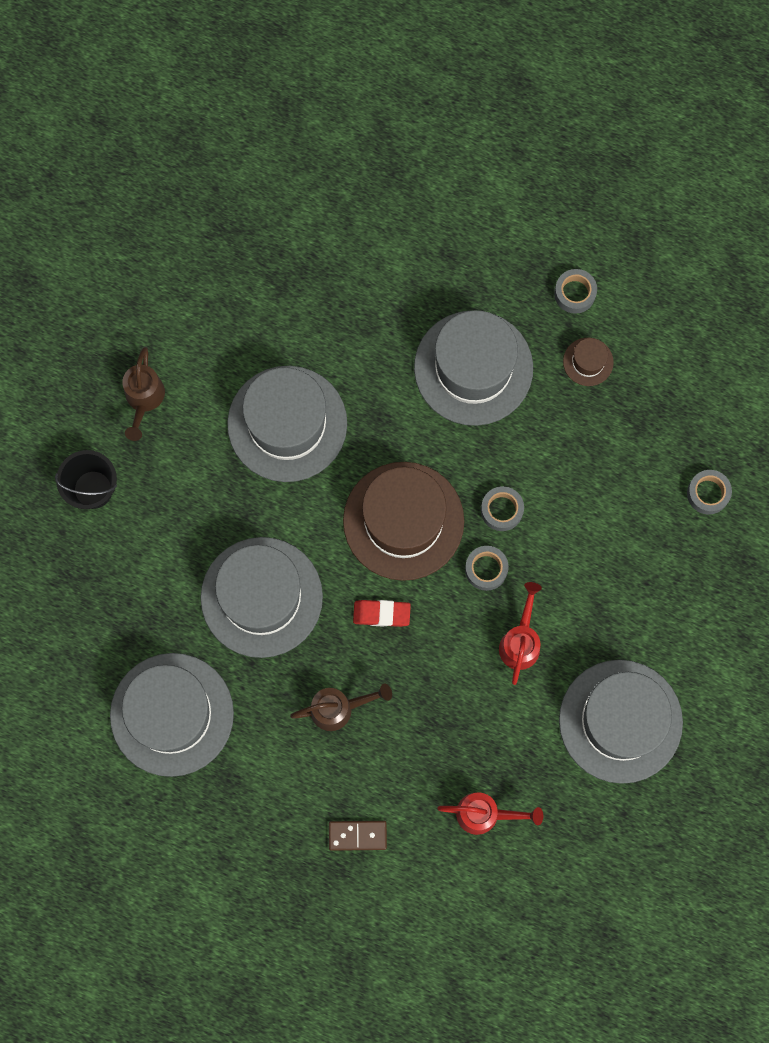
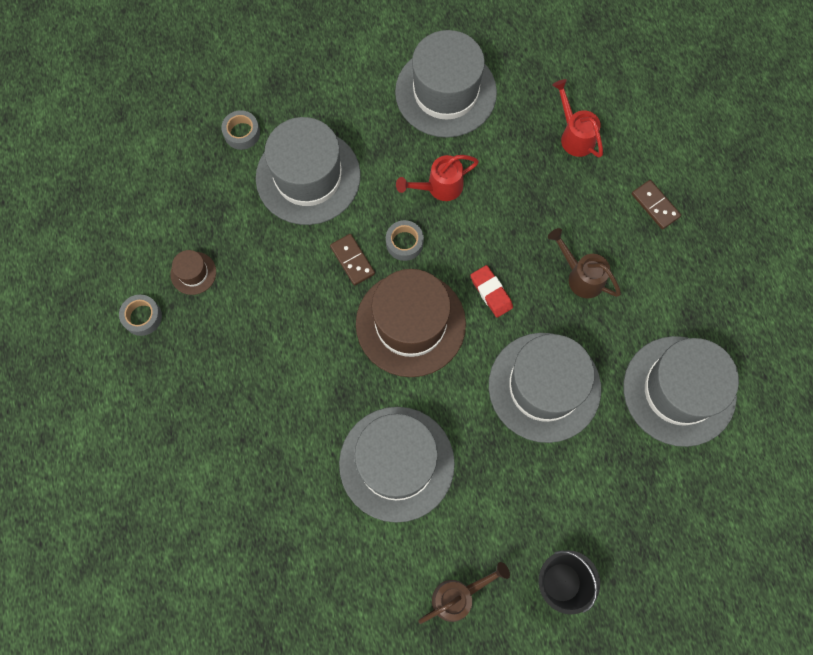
camera: 125 degrees left, 5 degrees down
(473, 368) = (254, 352): grey hat -> grey hat (308, 177)
(501, 510) = (352, 260): grey tape -> brown domino

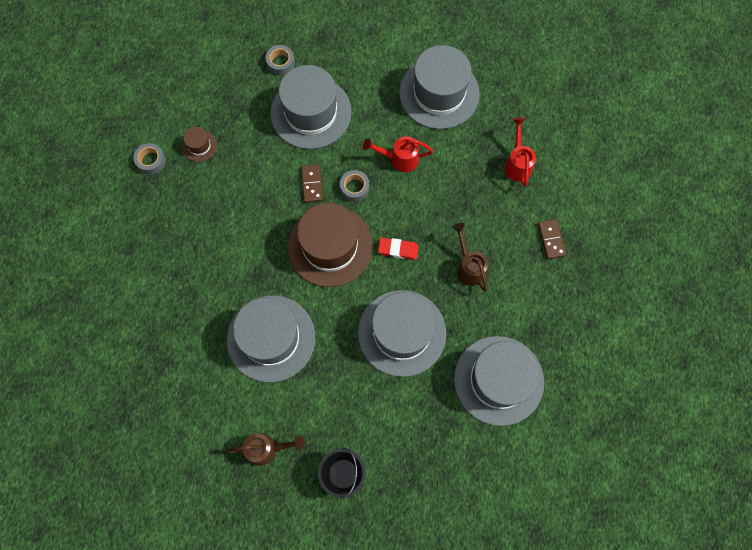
camera: 25 degrees right, 0 degrees up
(491, 292) = (398, 249): red eraser -> red eraser turned 75 degrees counterclockwise

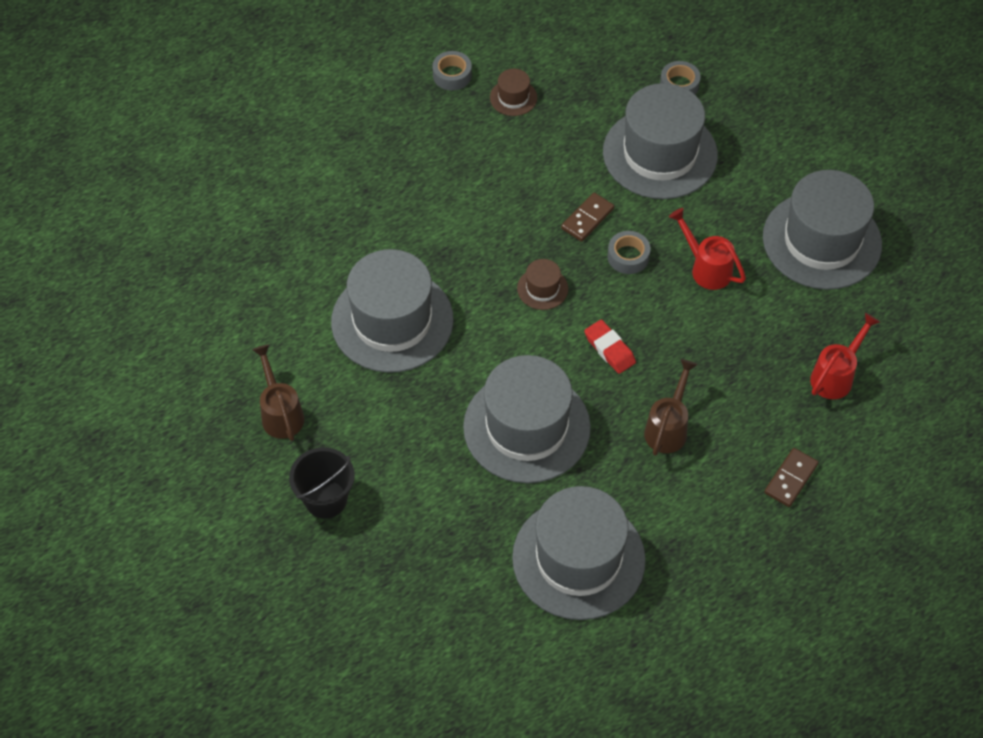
camera: 45 degrees right, 15 degrees down
(267, 449) = (280, 412): brown watering can -> brown watering can turned 150 degrees counterclockwise
(330, 246) = (542, 288): brown hat -> brown hat, size x0.42

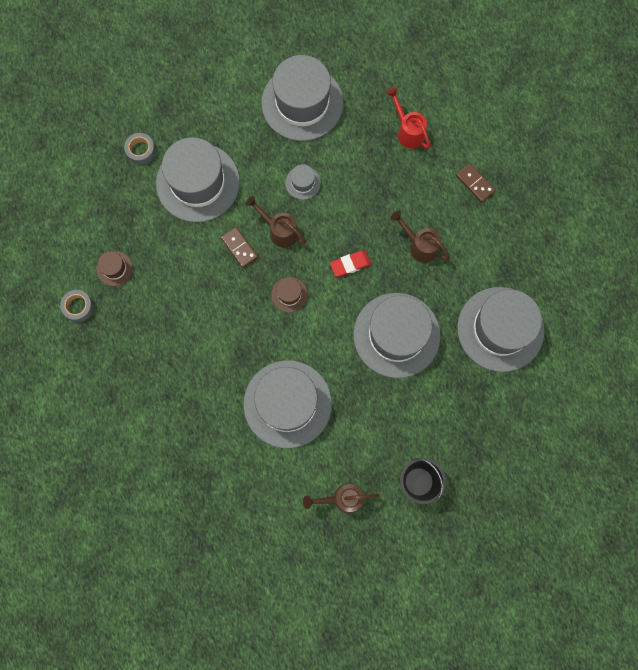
camera: 75 degrees left, 20 degrees up
(628, 256) = (279, 230): grey tape -> brown watering can
(706, 268) = (303, 183): red watering can -> grey hat

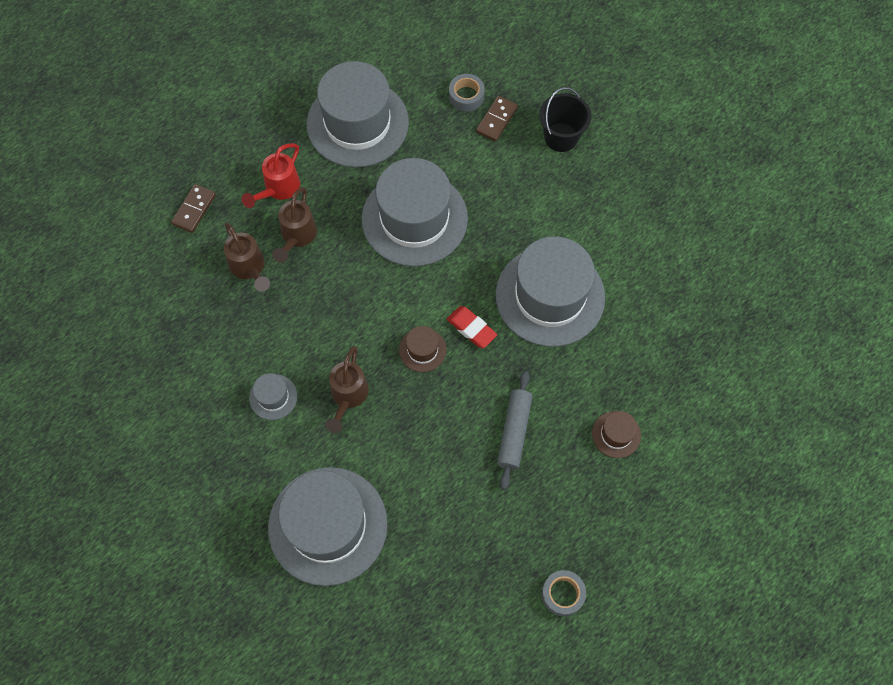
camera: 115 degrees left, 10 degrees down
(114, 268) = (491, 574): brown hat -> brown hat (616, 434)
(141, 151) = (314, 624): grey tape -> grey tape (466, 96)
(199, 328) = (514, 432): none -> grey rolling pin
(239, 248) = (391, 433): brown domino -> brown domino (496, 120)
(302, 103) = (162, 446): grey hat -> none
(342, 498) = (619, 199): brown watering can -> brown watering can (249, 268)
(350, 264) = (354, 299): red eraser -> red eraser (471, 328)
(408, 131) = (153, 306): red watering can -> red watering can (278, 189)

